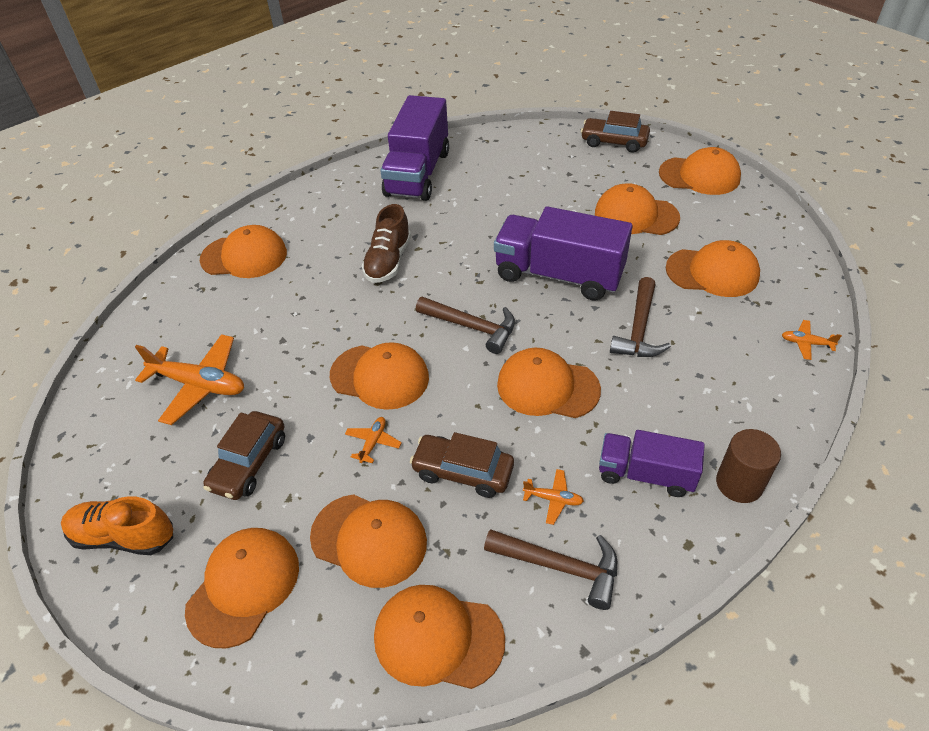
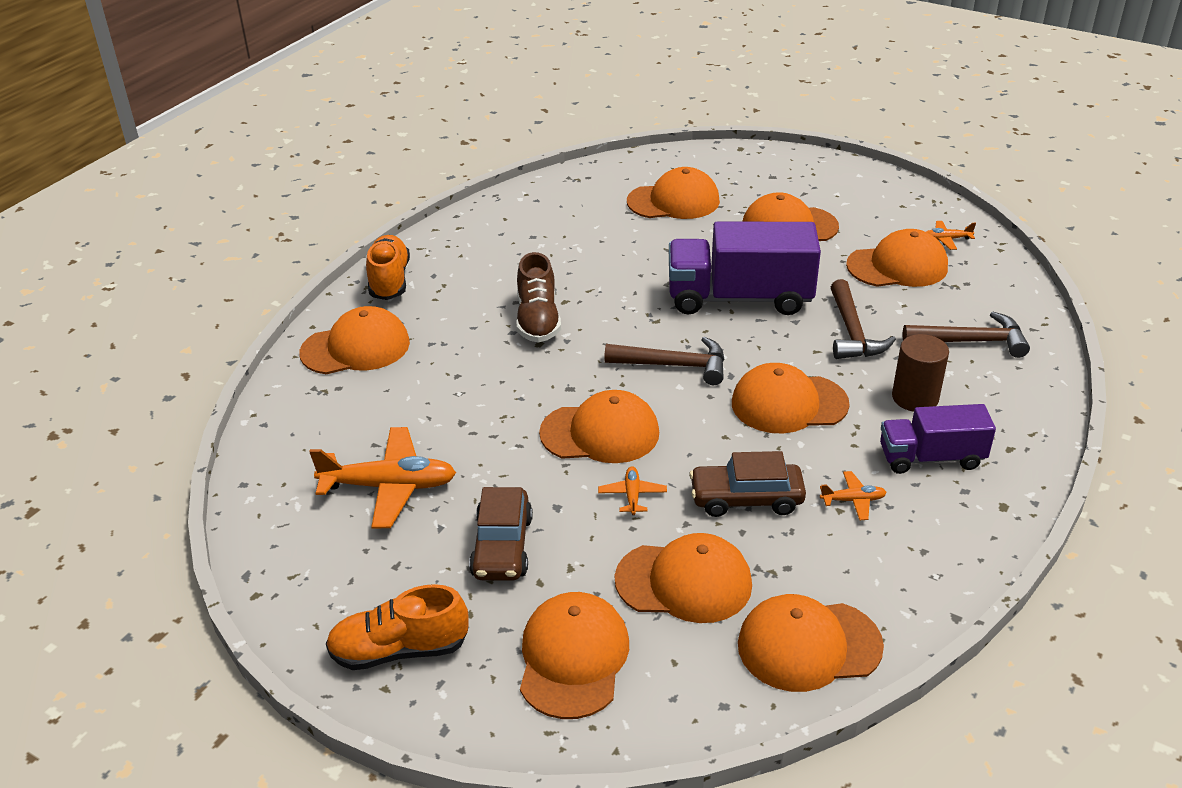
camera: 20 degrees left, 10 degrees down
(300, 203) = (389, 280): none -> orange shoe
(418, 173) = (516, 226): purple truck -> none
(560, 567) = (894, 555): brown hammer -> brown hammer (972, 341)
(614, 142) = (724, 159): brown car -> none
(699, 176) = (834, 178): orange cap -> orange cap (674, 201)
(739, 483) = (1022, 445): brown cylinder -> brown cylinder (915, 398)
(806, 343) = (1021, 312): orange plane -> orange plane (946, 239)

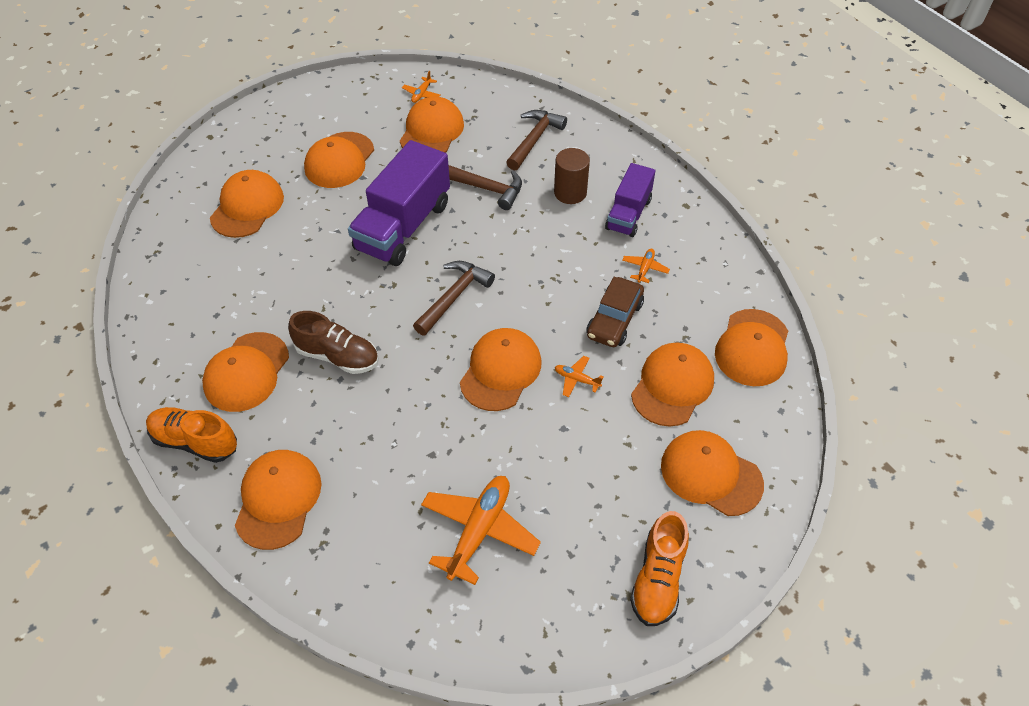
camera: 65 degrees left, 15 degrees up
(502, 547) = (587, 477): brown car -> none
(788, 404) = (536, 255): orange cap -> orange cap (246, 372)

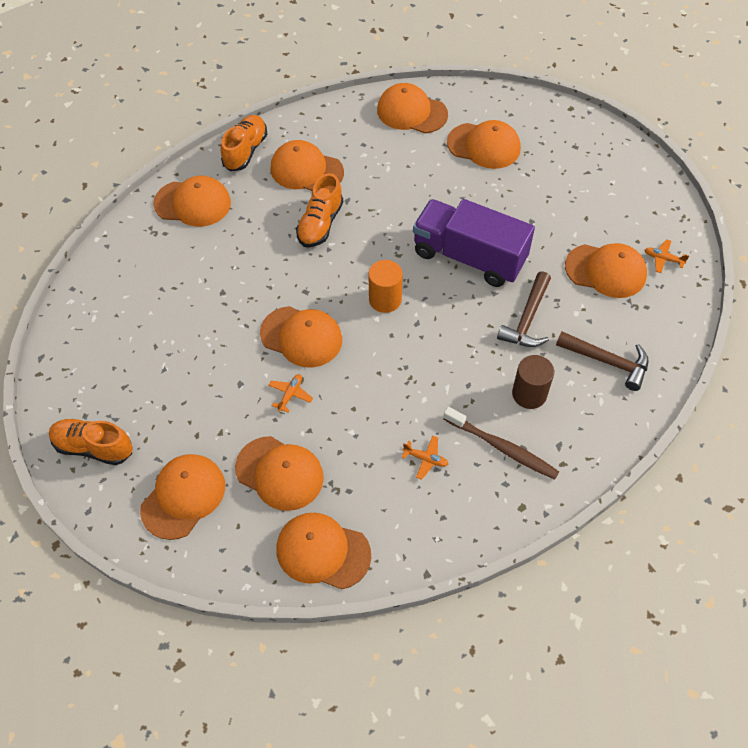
camera: 90 degrees right, 5 degrees up
(337, 356) = (320, 224): brown shoe -> orange shoe
(339, 160) = (552, 202): orange cap -> orange cap (411, 112)
(454, 297) = (385, 299): brown hammer -> orange cylinder
(479, 531) = (152, 325): orange plane -> none
(614, 320) = (358, 428): brown car -> none
(628, 214) = (502, 448): purple truck -> brown toothbrush

